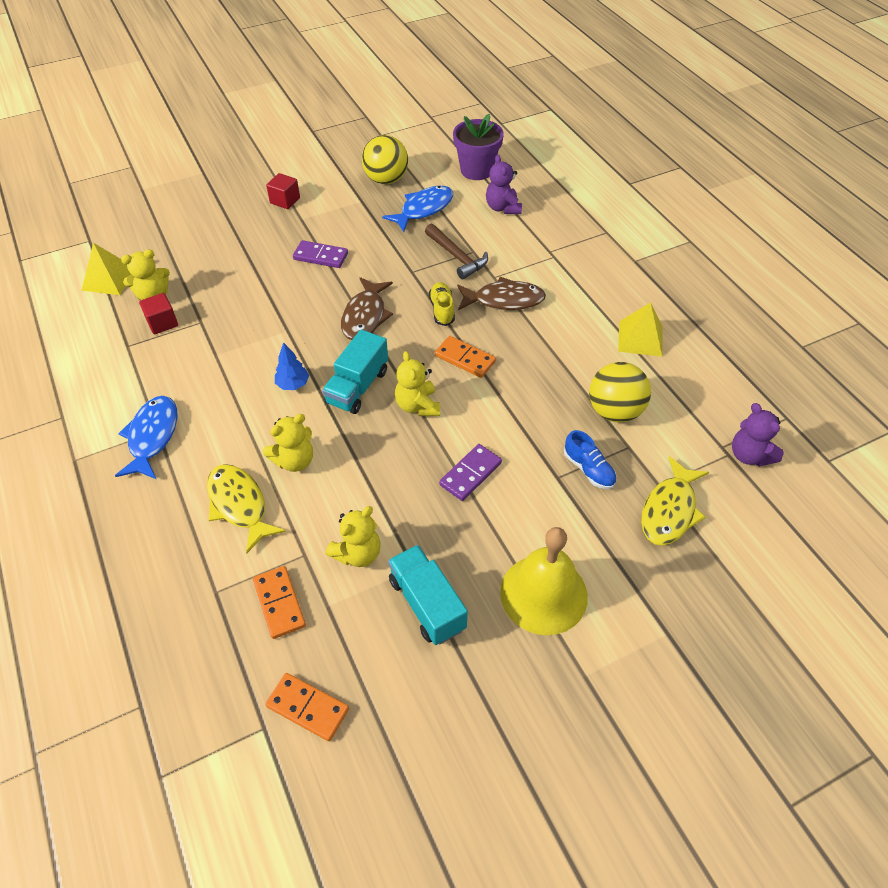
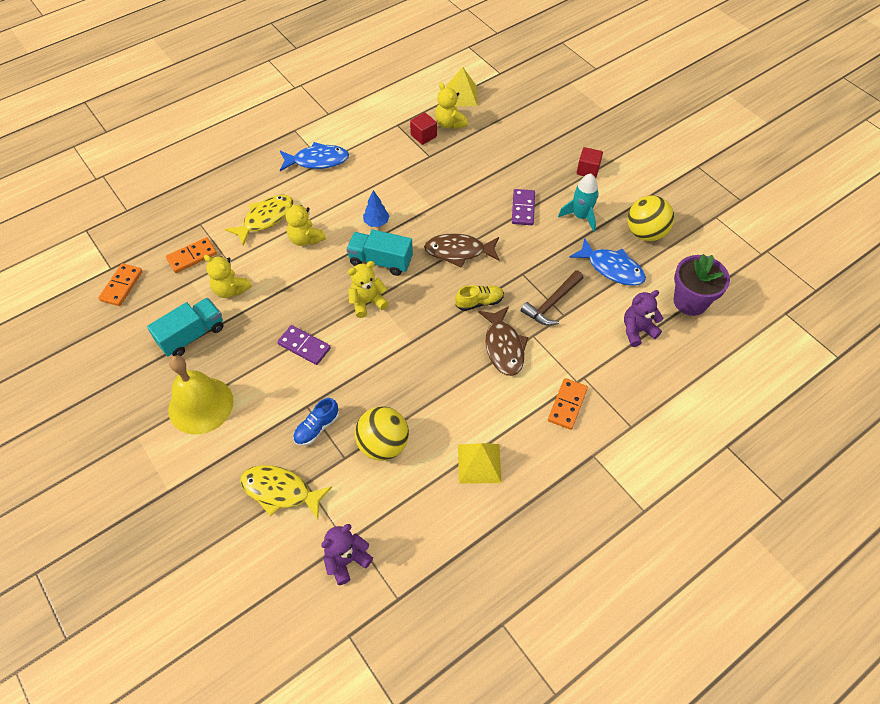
camera: 80 degrees right, 5 degrees up
(348, 217) = (580, 216): none -> turquoise rocket
(465, 359) = (424, 326): orange domino -> orange domino (567, 405)

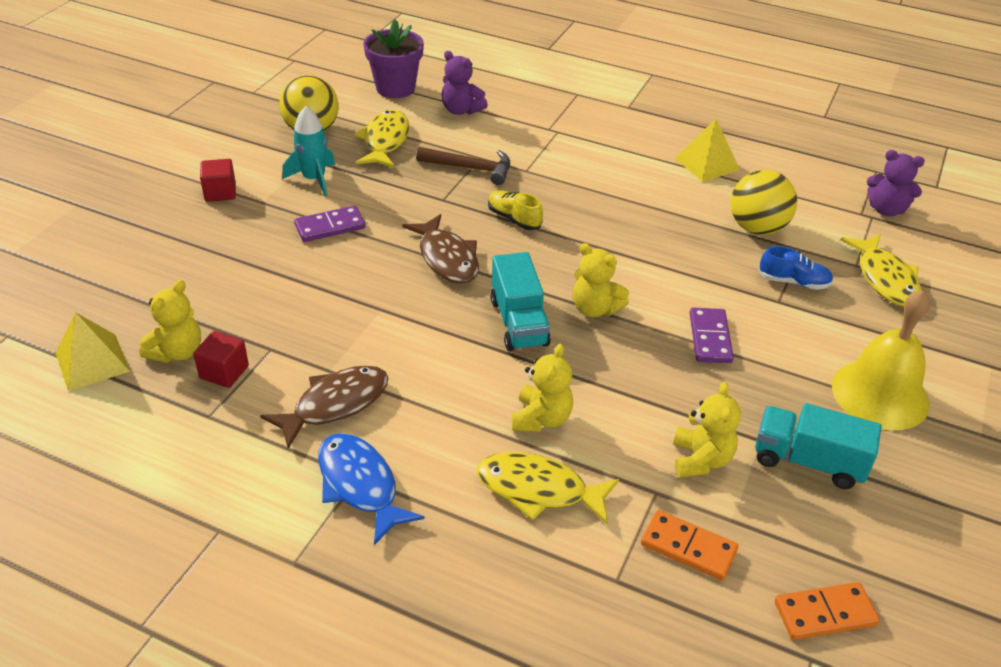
camera: 120 degrees left, 15 degrees down
(376, 222) = (451, 354): blue tree -> none
(503, 347) = (559, 185): brown fish -> brown fish (335, 404)
(567, 405) = (590, 131): orange domino -> none
(612, 268) = (385, 141): blue fish -> yellow fish

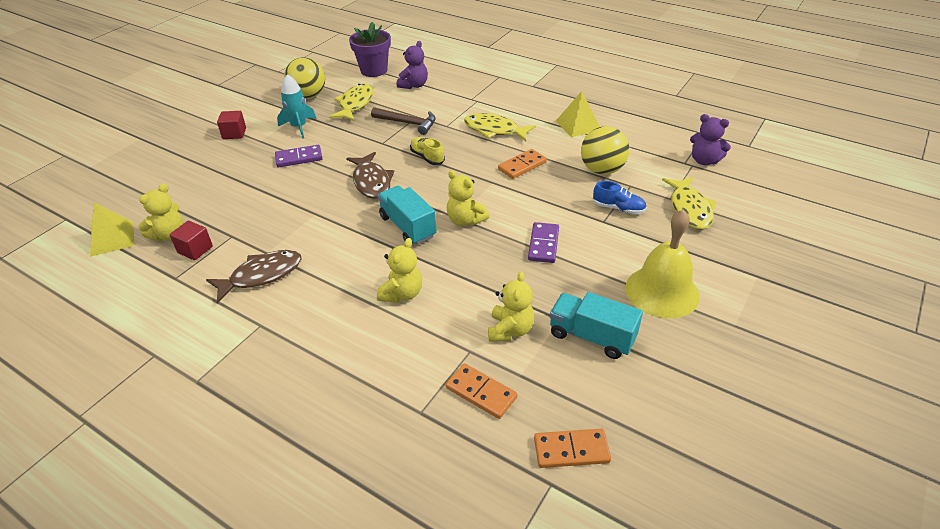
camera: 10 degrees right, 0 degrees up
(360, 485) = (259, 331): blue fish -> none
(461, 110) = (414, 85): purple teddy bear -> purple teddy bear turned 105 degrees counterclockwise
(519, 322) = (408, 227): turquoise truck -> turquoise truck turned 150 degrees clockwise
(538, 490) = (384, 343): yellow fish -> yellow fish (494, 130)
(648, 226) = (522, 166): none -> orange domino

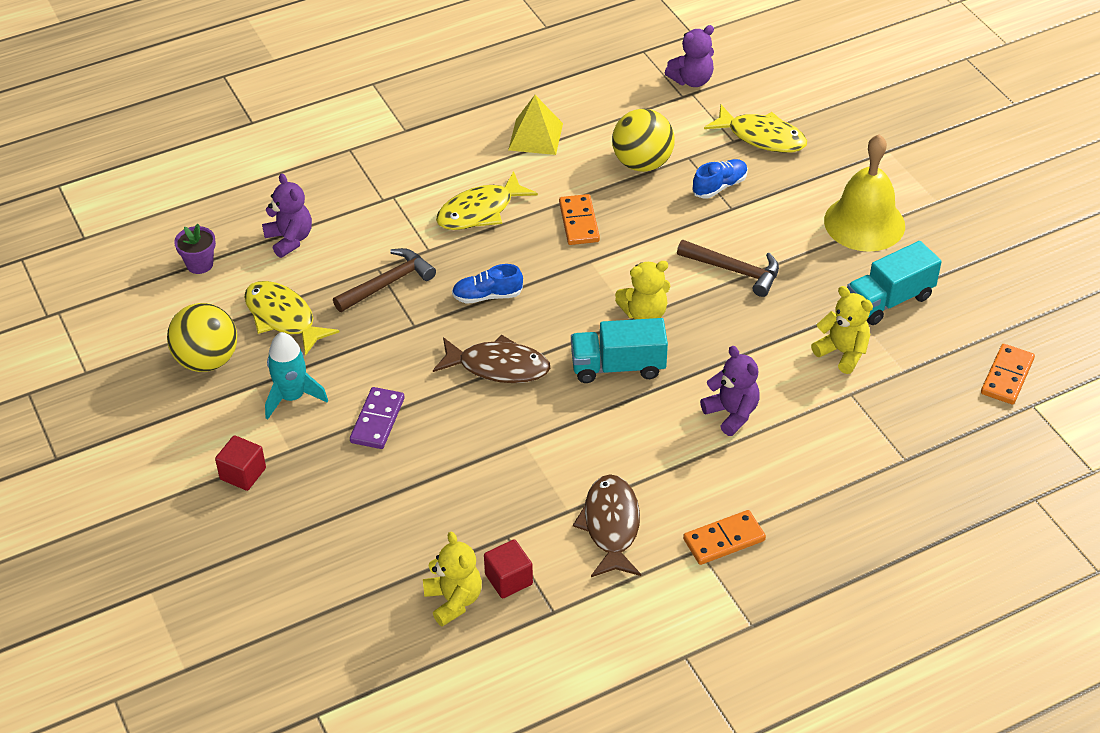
camera: 60 degrees left, 5 degrees up
(112, 238) = (413, 665): yellow pyramid -> none
(374, 70) = (200, 264): purple flower pot -> purple flower pot, size x0.57
(402, 294) = (732, 413): yellow teddy bear -> purple teddy bear
(427, 157) = (487, 296): yellow shoe -> blue shoe
(481, 393) = (908, 407): orange domino -> orange domino (724, 540)
(543, 244) = (734, 271): purple domino -> brown hammer

